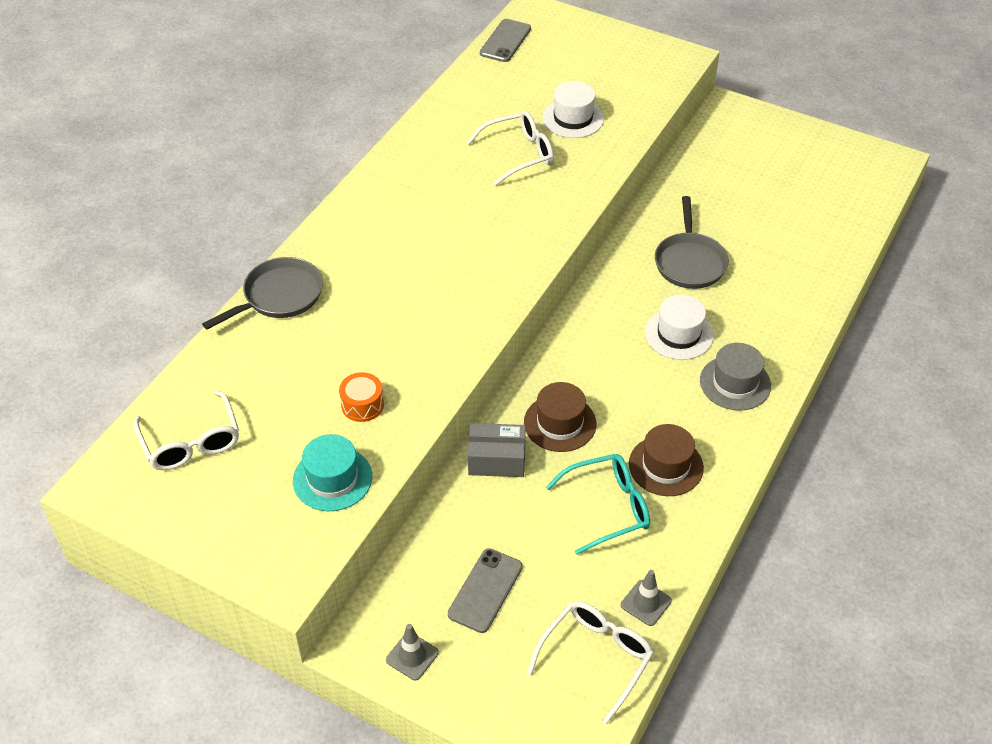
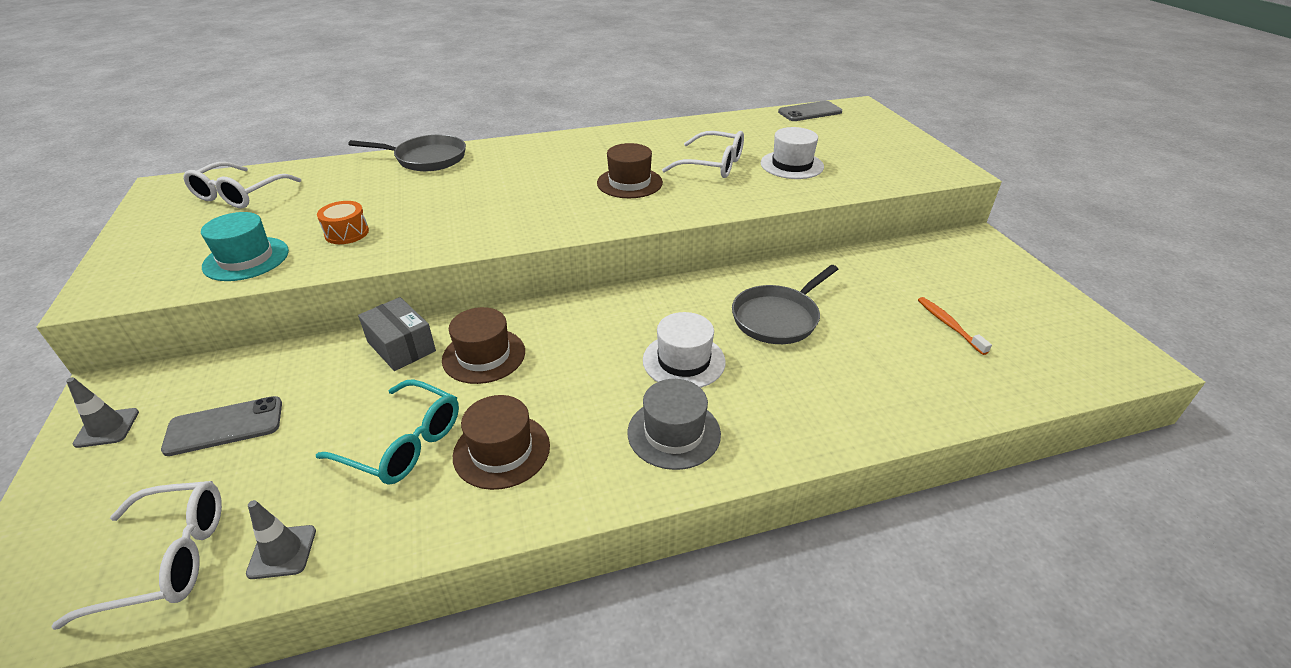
camera: 45 degrees right, 10 degrees down
(487, 213) = (629, 183): none -> brown hat
(784, 199) = (949, 325): none -> orange toothbrush

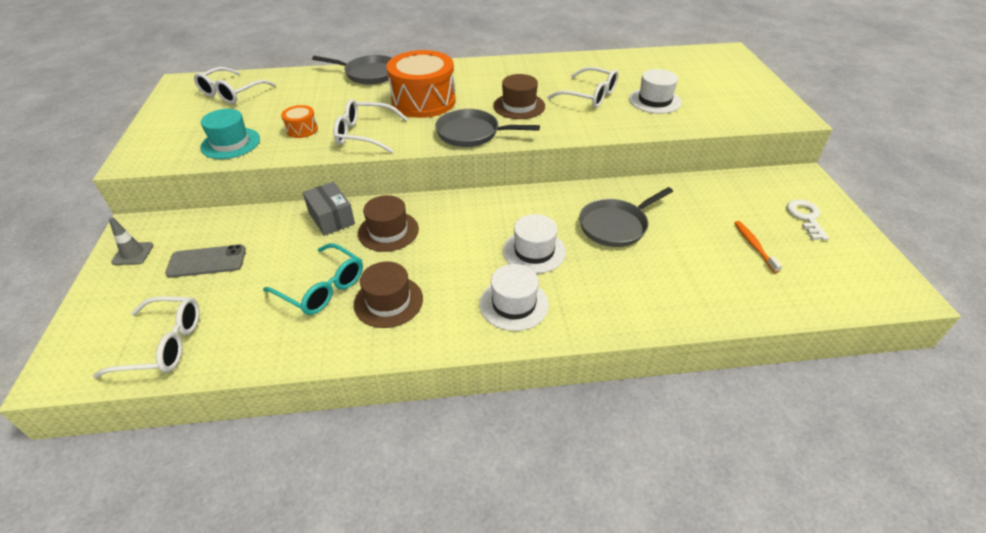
camera: 10 degrees right, 5 degrees up
(282, 552) = (234, 350): grey traffic cone -> none
(436, 232) = (365, 134): none -> white glasses
(506, 186) = (423, 101): none -> orange drum
(577, 220) = (472, 133): none -> grey pan
(674, 433) = (514, 304): grey hat -> white hat
(809, 112) = (684, 54): grey phone -> none
(996, 285) = (806, 217): none -> white key

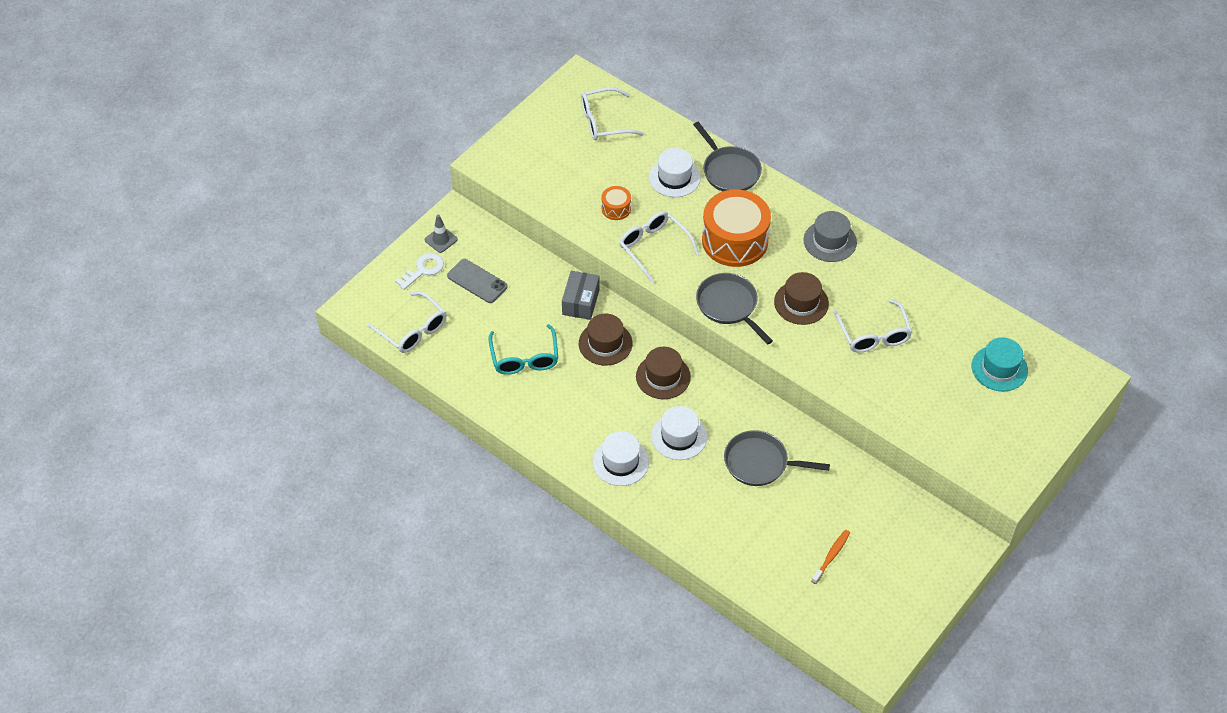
camera: 45 degrees right, 10 degrees up
(230, 143) = (557, 188): turquoise hat -> turquoise hat (999, 368)
(388, 301) = (552, 399): brown hat -> brown hat (663, 377)
(488, 72) = (830, 241): none -> grey hat
(654, 101) = (919, 381): white hat -> white hat (674, 177)
(806, 217) = (908, 571): white key -> white key (423, 270)

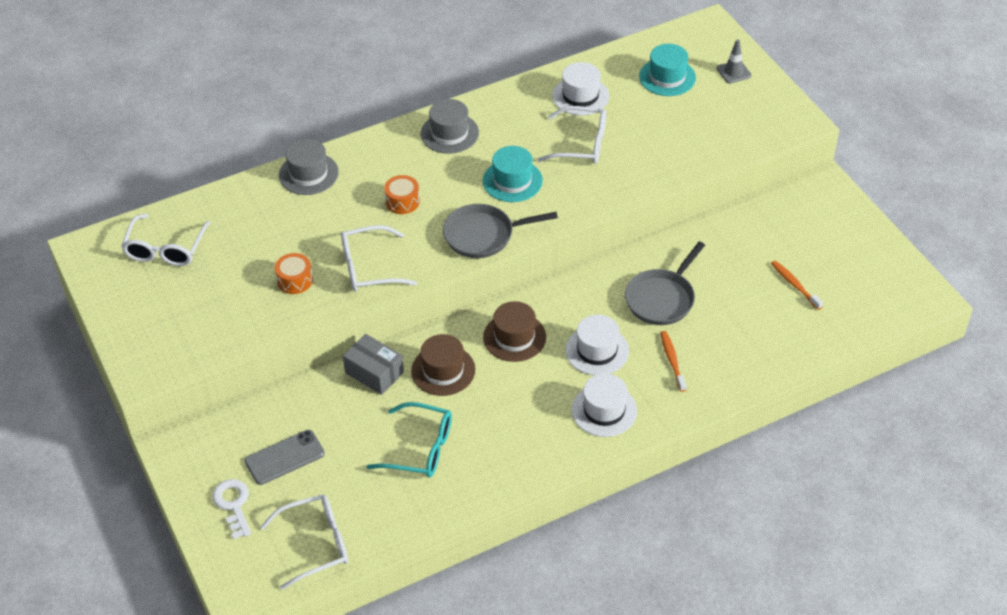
camera: 65 degrees left, 5 degrees down
(441, 240) = (200, 473): grey traffic cone -> grey traffic cone (733, 72)
(674, 177) = (286, 219): white hat -> white hat (580, 96)
(696, 492) = (672, 360): none -> orange toothbrush
(729, 171) = (308, 174): grey pan -> grey hat
(735, 240) = (402, 201): orange drum -> orange drum, size x0.45
(801, 303) = (512, 181): brown hat -> turquoise hat

